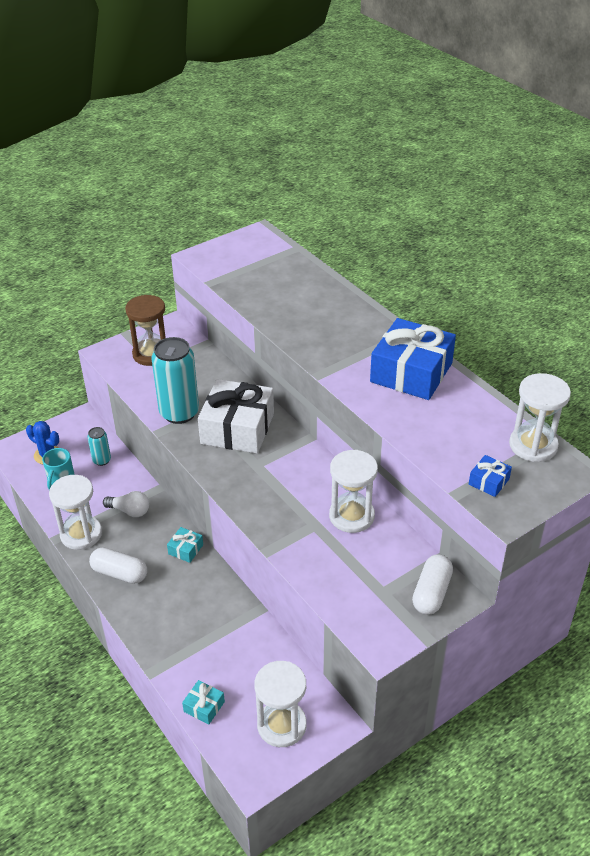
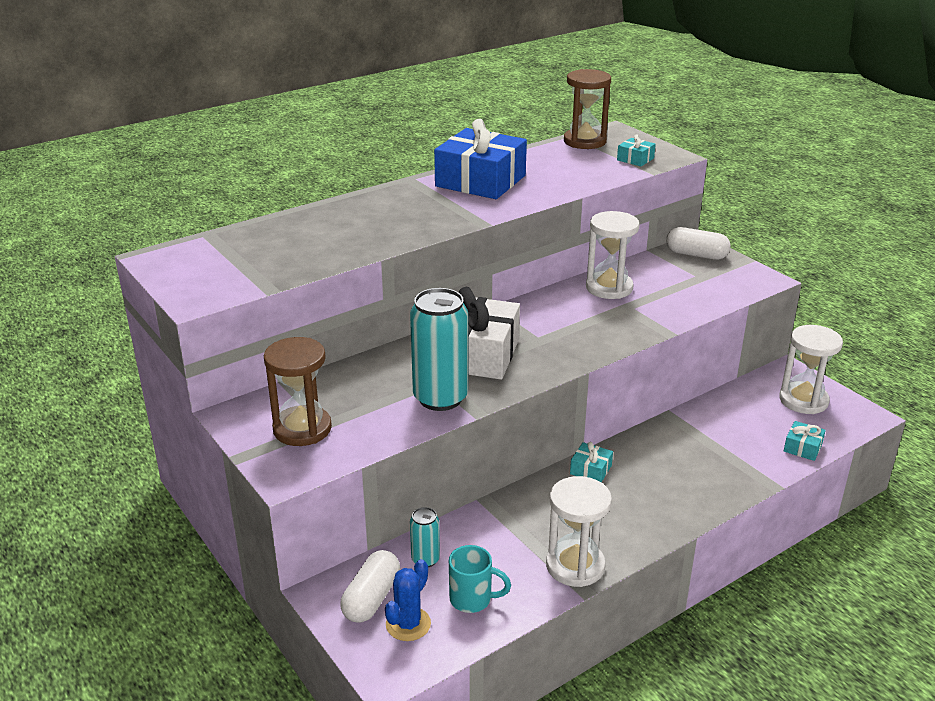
camera: 90 degrees left, 10 degrees down
(119, 573) = (638, 522): white capsule -> white capsule (371, 598)
(130, 511) = (528, 522): white light bulb -> none
(489, 481) = (635, 159): blue gift -> turquoise gift
(533, 445) = (584, 141): white hourglass -> brown hourglass

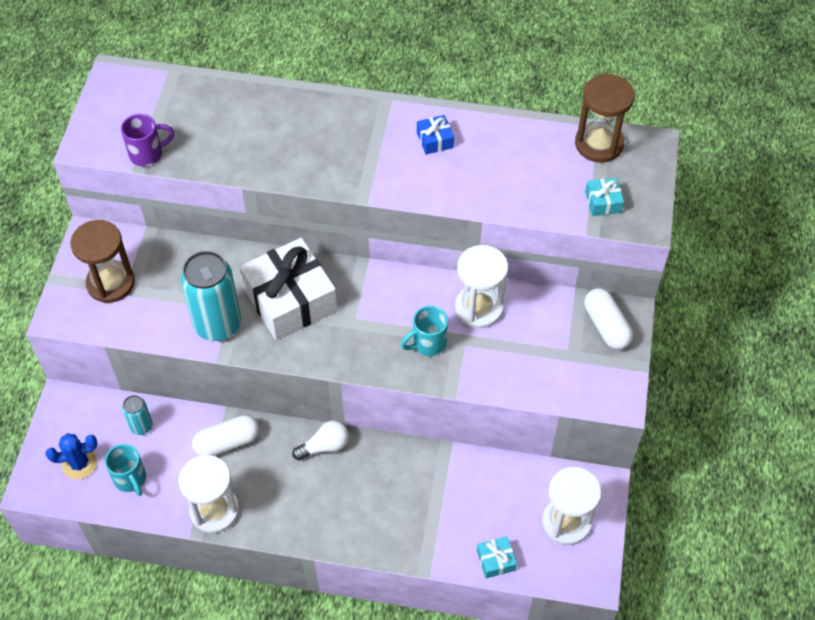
camera: 45 degrees right, 25 degrees up
(265, 280) = (147, 154): none -> purple mug
(371, 598) = (82, 428): white capsule -> white capsule (227, 442)
(480, 181) = (435, 140): blue gift -> blue gift, size x0.42
(590, 470) = (324, 446): turquoise gift -> white light bulb
(610, 320) = (428, 344): none -> turquoise mug

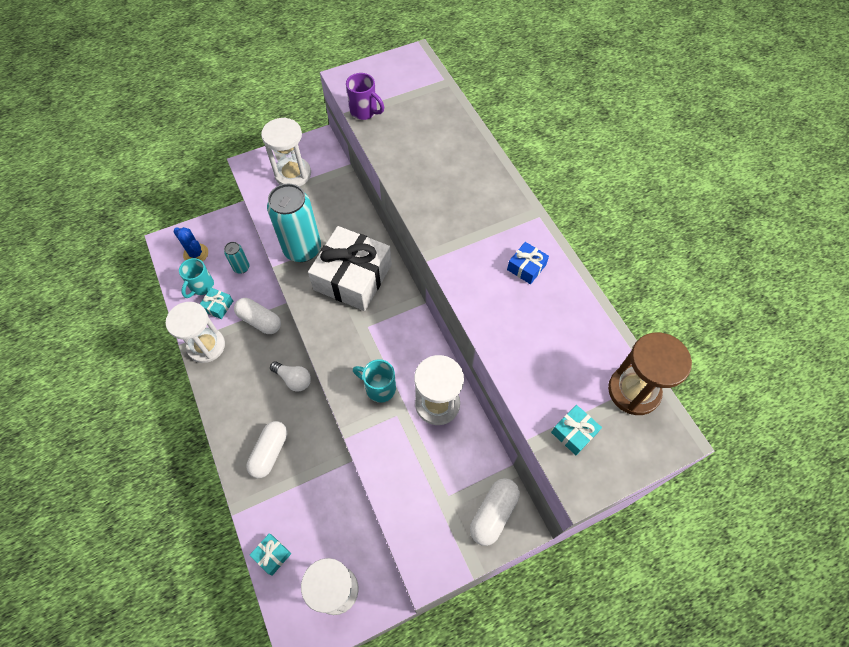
camera: 55 degrees right, 5 degrees up
(111, 283) = (293, 174): brown hourglass -> white hourglass
(172, 474) = (218, 306): none -> turquoise gift
(388, 509) = (270, 452): none -> white capsule

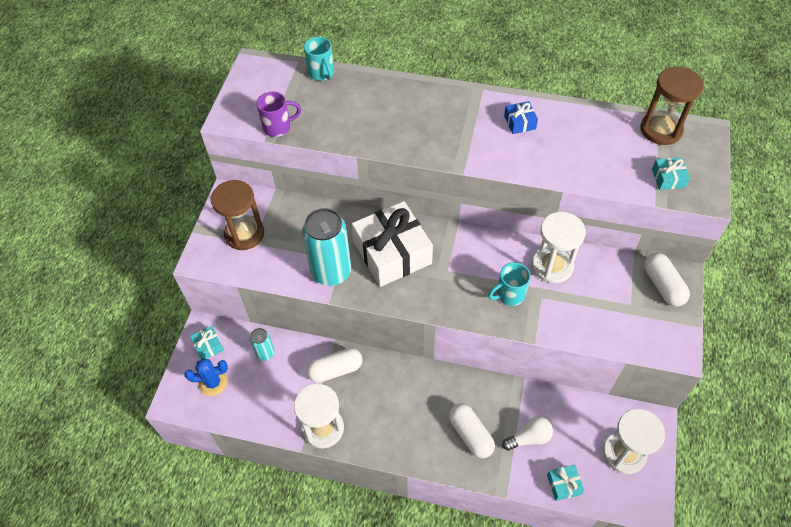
camera: 50 degrees left, 5 degrees down
(201, 286) = (254, 398): turquoise mug -> turquoise mug (321, 73)
(218, 306) = (289, 395): turquoise gift -> turquoise gift (208, 346)
(293, 174) = (244, 234): white hourglass -> brown hourglass
(294, 379) = (416, 376): white light bulb -> white light bulb (529, 438)

